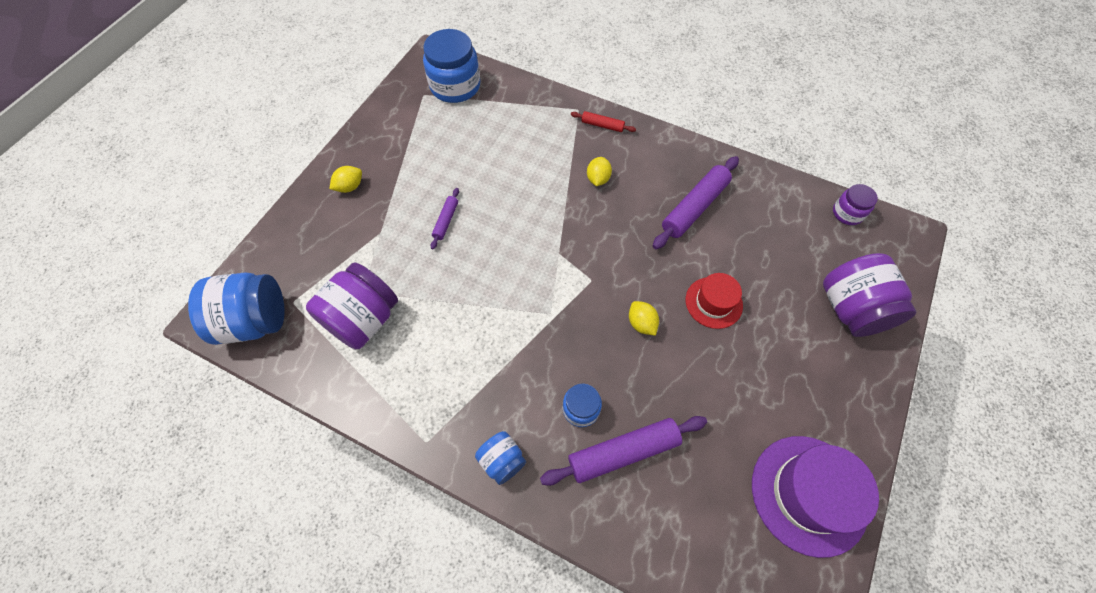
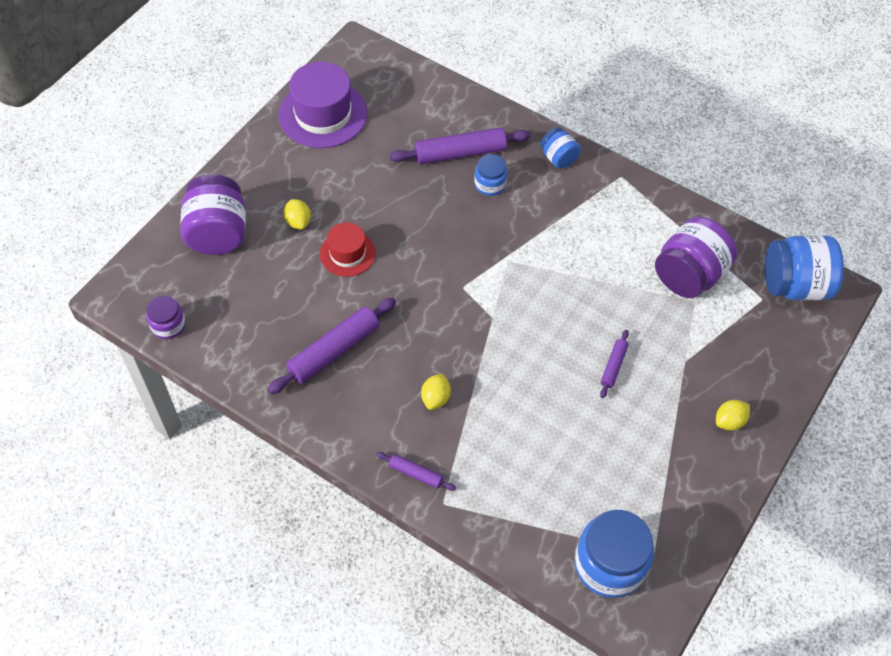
camera: 175 degrees left, 5 degrees down
(602, 125) = (416, 473): red rolling pin -> purple rolling pin
(641, 323) = (422, 243): yellow lemon -> yellow lemon (298, 222)

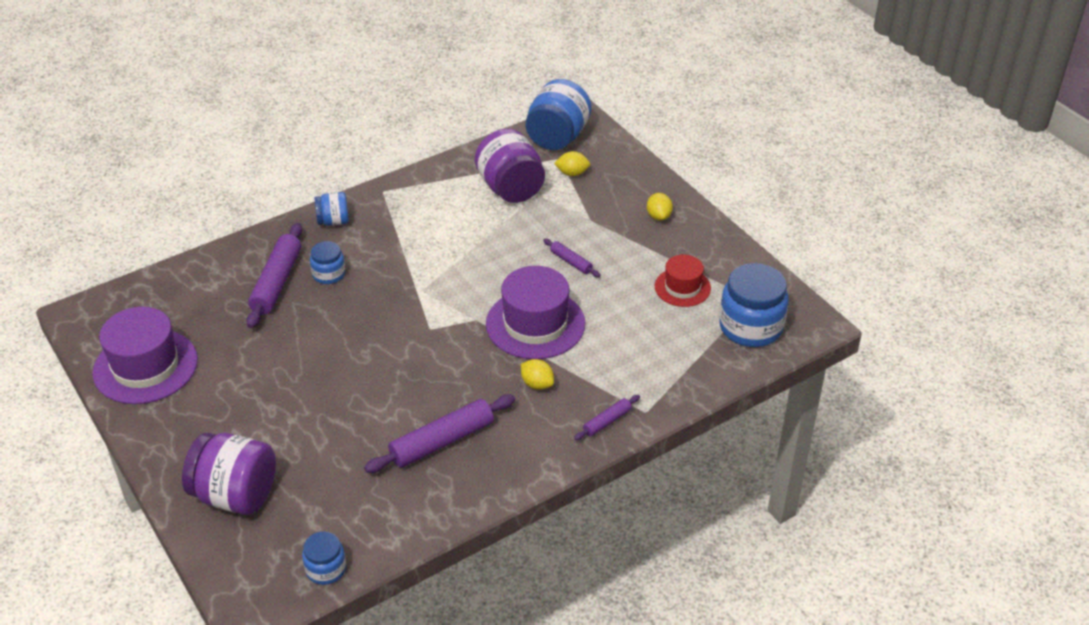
camera: 65 degrees left, 15 degrees down
(168, 325) = (326, 569): purple jar -> blue jar
(298, 222) = (269, 425): yellow lemon -> yellow lemon (572, 173)
(334, 350) = (442, 441): purple rolling pin -> purple rolling pin turned 75 degrees clockwise
(347, 253) = (335, 398): red hat -> red hat (682, 287)
(512, 368) = (535, 324): none -> purple hat

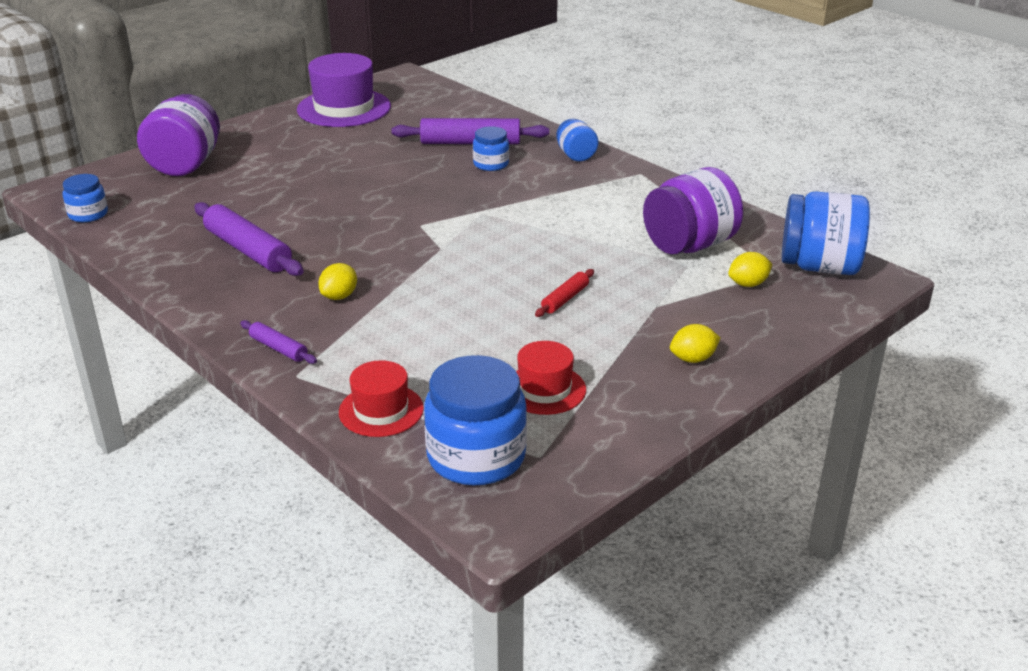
camera: 80 degrees right, 10 degrees down
(535, 324) = (442, 285): purple hat -> none
(571, 262) = (565, 299): purple rolling pin -> red rolling pin
(572, 173) = (748, 284): yellow lemon -> yellow lemon turned 75 degrees clockwise
(695, 368) = (381, 410): none -> red hat

